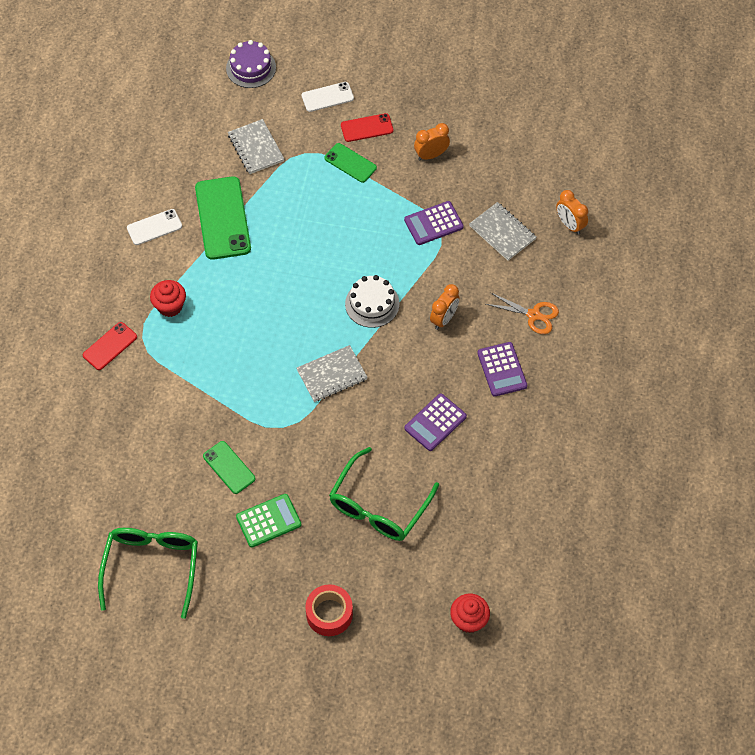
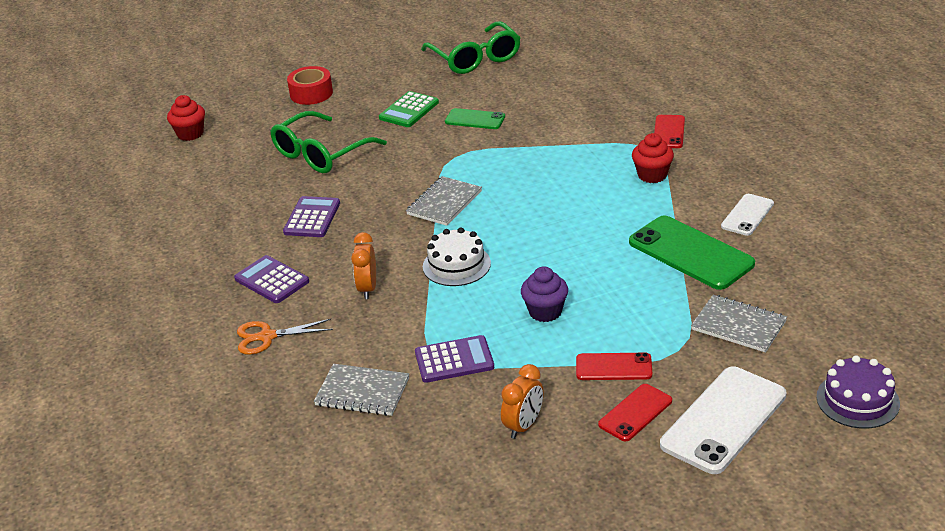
camera: 150 degrees right, 25 degrees down
(327, 97) = (723, 420): white phone -> white phone, size x1.80
(350, 163) = (613, 367): green phone -> red phone
(351, 227) = (545, 312): none -> purple cupcake
(379, 506) = (321, 154): green glasses -> green glasses turned 135 degrees counterclockwise
(433, 223) = (454, 360): purple calculator -> purple calculator turned 45 degrees clockwise
(569, 225) = (280, 441): orange clock -> none

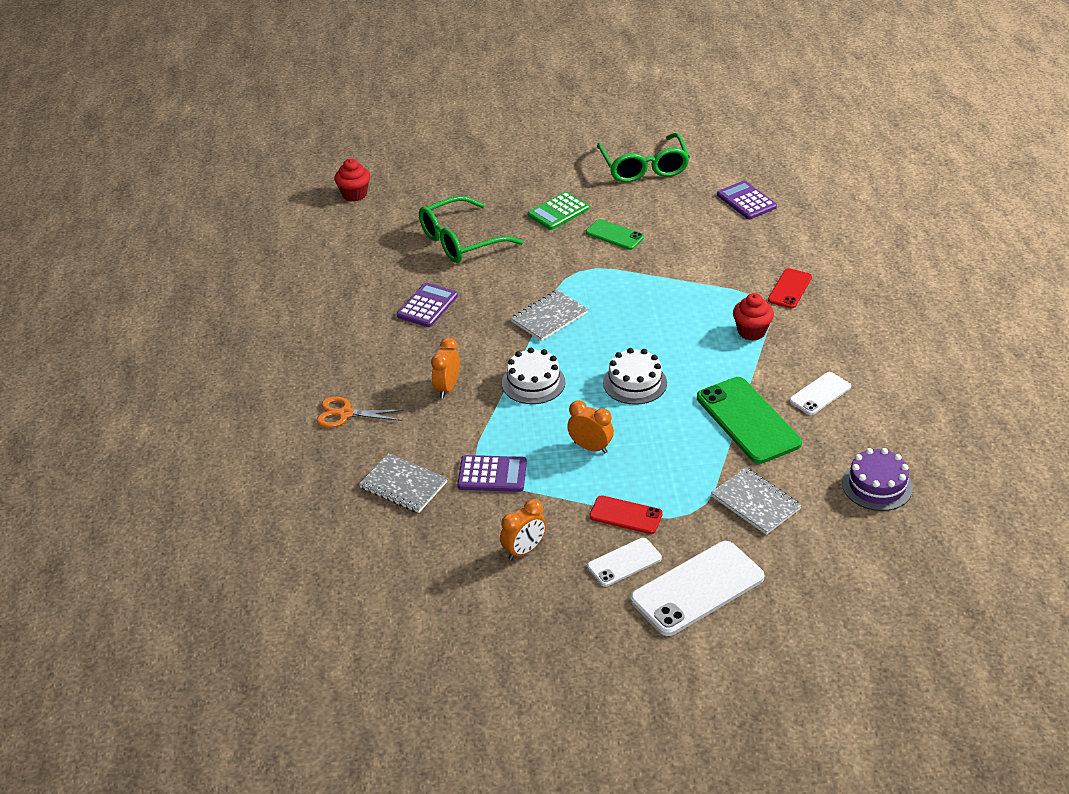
camera: 15 degrees right, 5 degrees up
(272, 280) = (369, 360): purple calculator -> purple calculator (746, 201)
(311, 93) = (477, 174): red tape -> none
(545, 312) = (590, 447): purple cupcake -> orange clock
(560, 243) = (635, 383): none -> white cake
(635, 413) = (624, 562): red phone -> white phone
(857, 400) = (825, 600): purple cake -> purple cake (877, 485)

